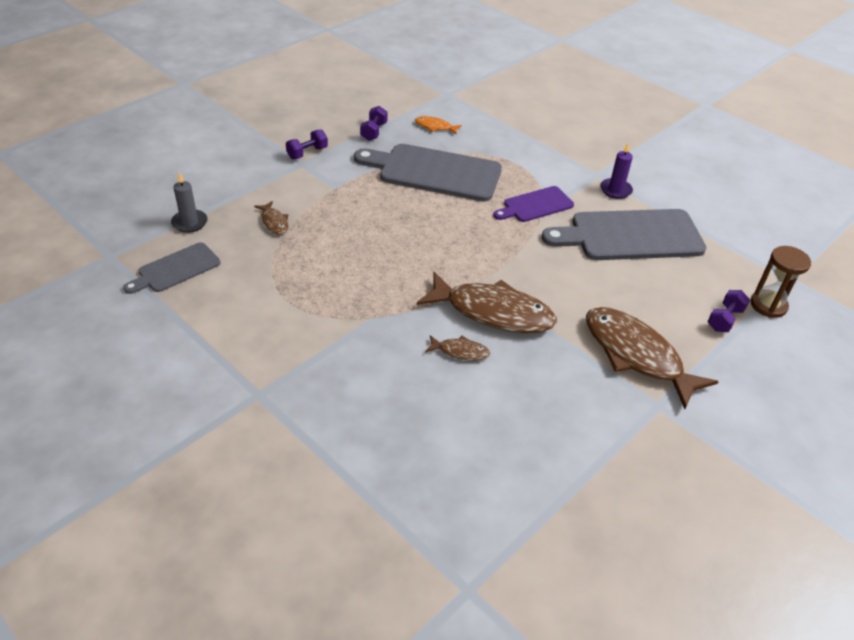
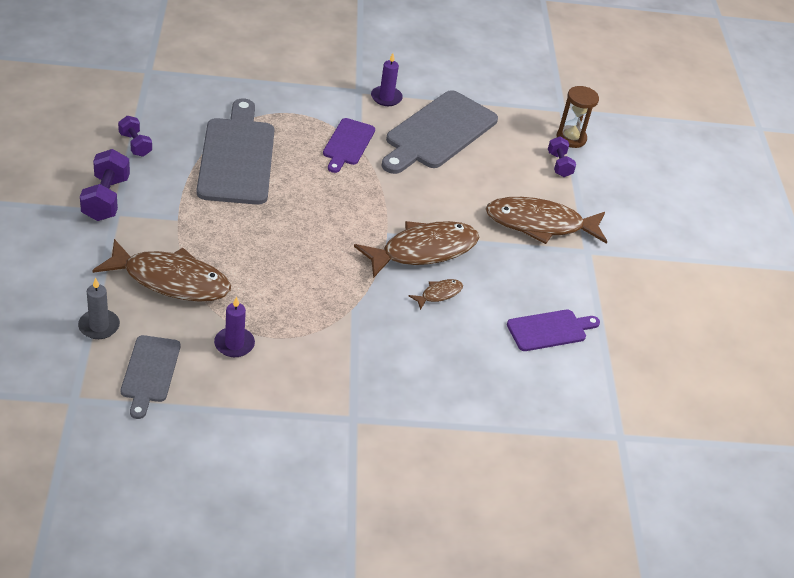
camera: 50 degrees left, 0 degrees up
(254, 287) = (234, 344): none -> purple candle
(274, 222) = (171, 280): brown fish -> brown fish, size x2.26
(307, 153) = (106, 199): purple dumbbell -> purple dumbbell, size x1.60
(434, 172) = (237, 157): grey cutting board -> grey cutting board turned 120 degrees clockwise
(435, 127) = (181, 111): orange fish -> none
(525, 446) = (550, 330): none -> purple cutting board

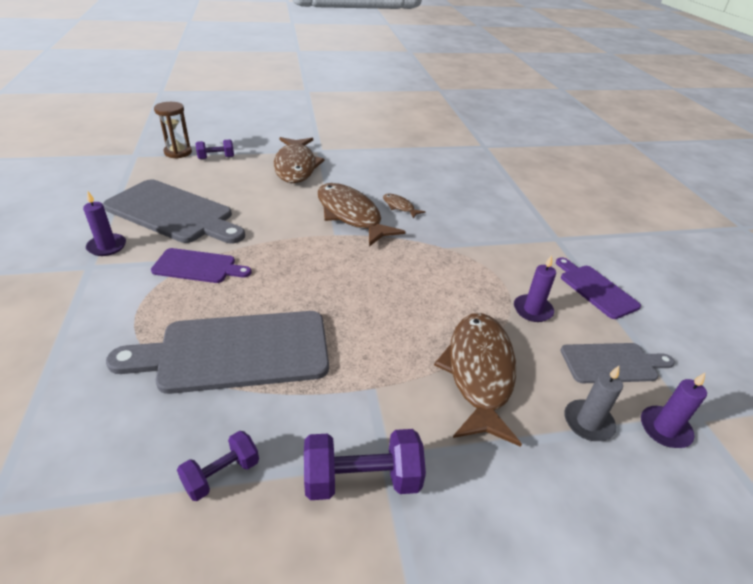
camera: 95 degrees left, 5 degrees down
(73, 371) = (665, 429): none -> purple candle
(550, 330) = (409, 164): purple cutting board -> purple cutting board (595, 289)

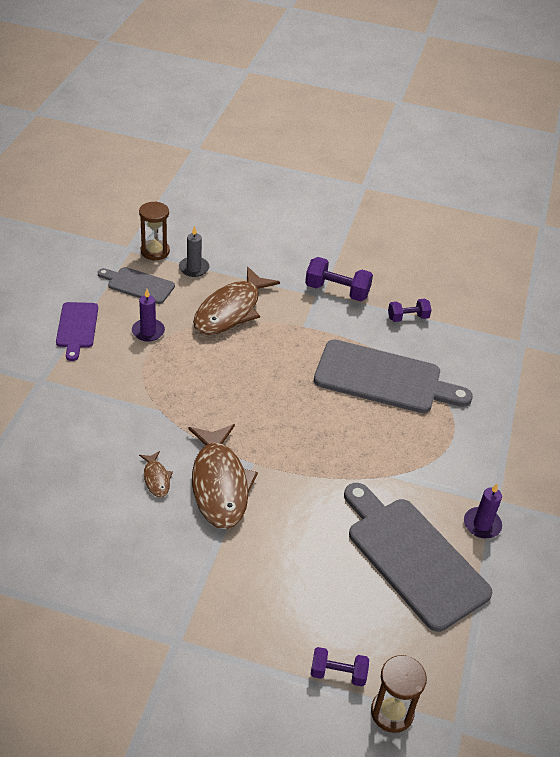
camera: 155 degrees left, 5 degrees up
(198, 266) = (397, 467): purple cutting board -> none
(296, 166) = (233, 608): brown fish -> none
(665, 429) = (155, 251): purple candle -> brown hourglass

